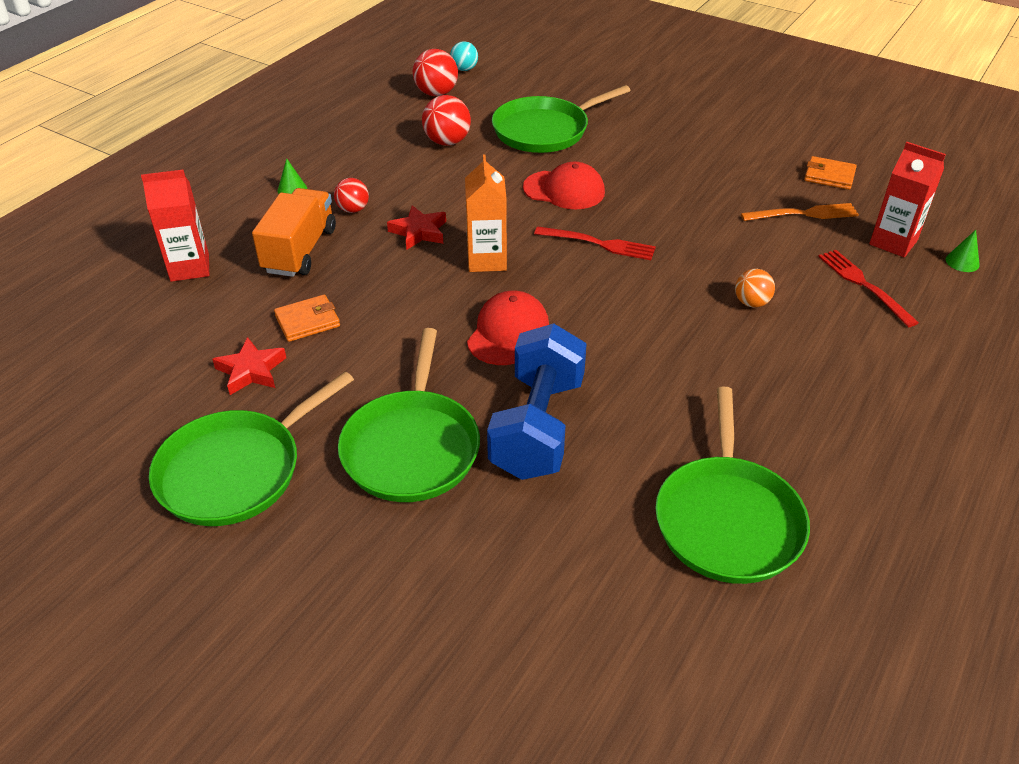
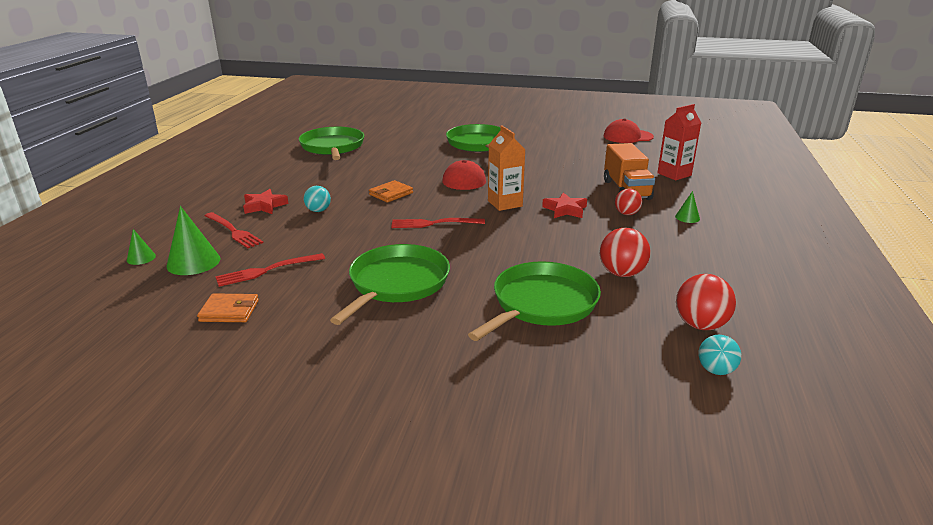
camera: 160 degrees right, 15 degrees down
(236, 470) = (543, 132): green pan -> green pan (397, 283)
(251, 371) = (578, 151): red star -> red star (264, 206)
(307, 321) = (576, 167): orange wallet -> orange wallet (391, 194)
(537, 427) = (427, 155): blue dumbbell -> none
(564, 190) = (483, 253): red cap -> red cap (627, 136)
(751, 303) = (318, 210): orange ball -> turquoise ball
(804, 214) = (266, 271): orange fork -> red fork
(893, 242) = (193, 262): red carton -> green cone

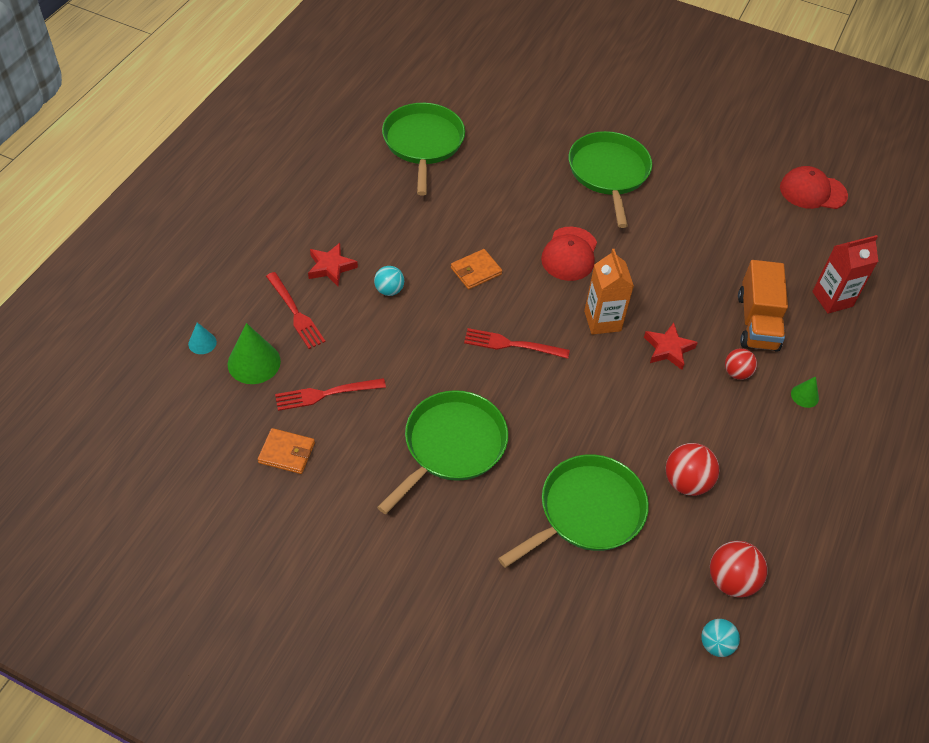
camera: 10 degrees right, 25 degrees up
(141, 258) = (202, 343): green cone -> turquoise cone

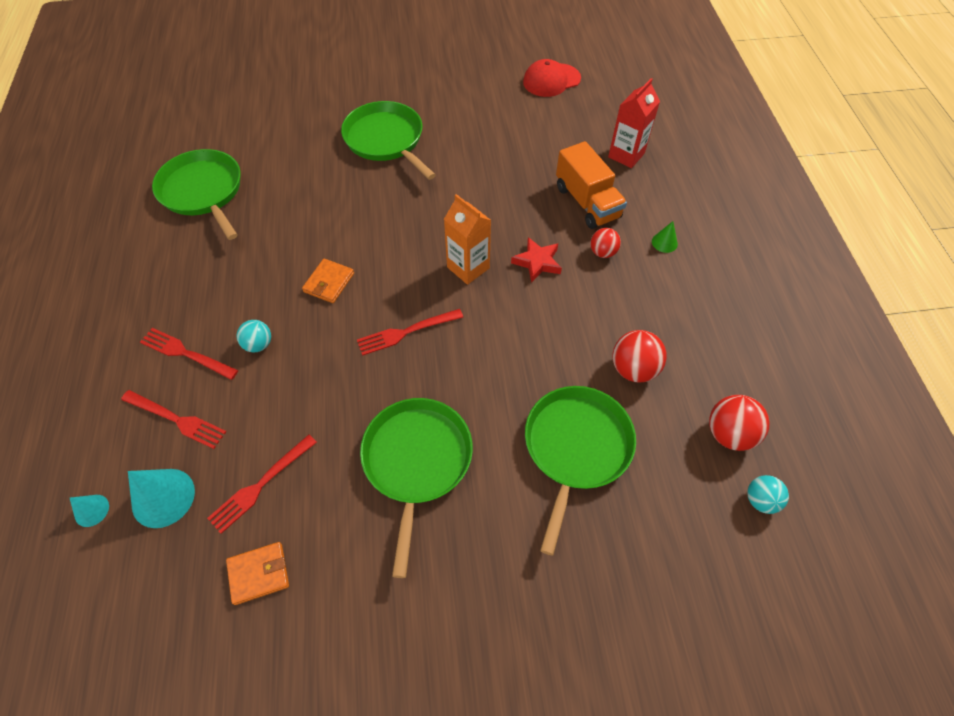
camera: 30 degrees left, 5 degrees up
(254, 362) = (163, 497): green cone -> turquoise cone
(331, 267) = (185, 353): red star -> red fork
(569, 254) = (400, 224): red cap -> none

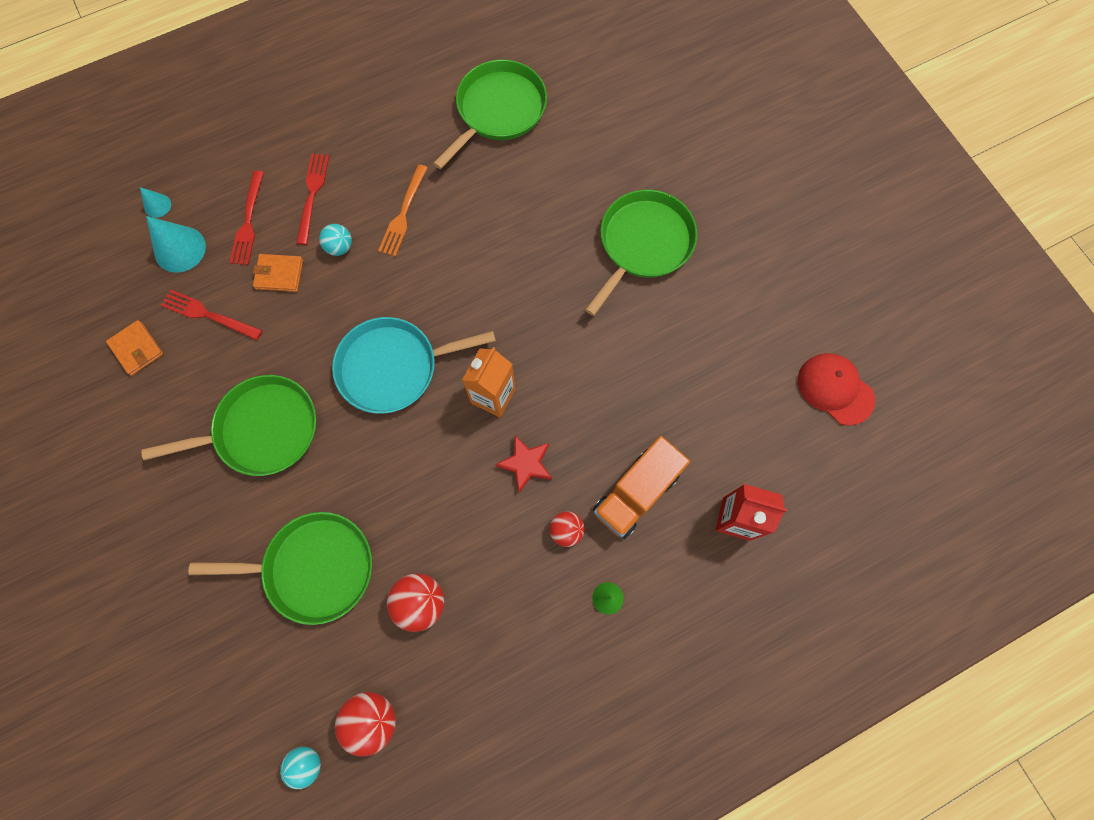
camera: 70 degrees right, 15 degrees up
(257, 285) = (403, 214): none -> orange fork
(329, 283) = (428, 274): orange wallet -> orange wallet (279, 274)
(406, 332) = (393, 367): red fork -> turquoise pan

